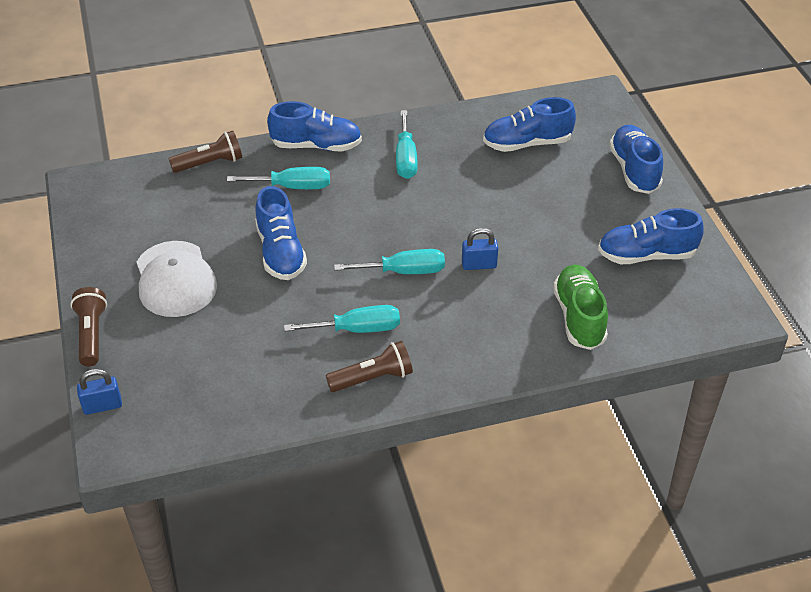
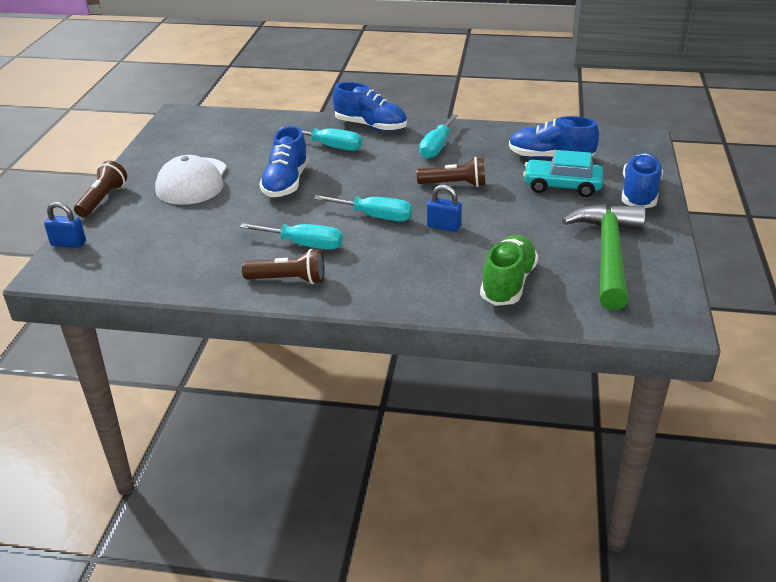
camera: 25 degrees right, 10 degrees down
(210, 163) = (280, 121): brown flashlight -> brown flashlight (454, 184)
(559, 180) = (562, 186): none -> turquoise car
(646, 255) = (608, 255): blue shoe -> green hammer

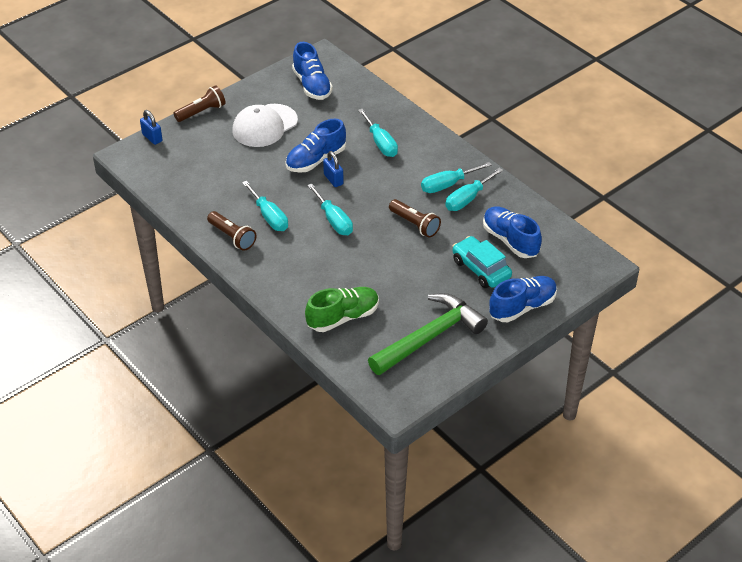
camera: 40 degrees right, 10 degrees up
(370, 126) = (430, 139): blue shoe -> blue shoe (312, 85)
(443, 226) = (363, 253): blue padlock -> blue padlock (333, 179)
(469, 148) = (467, 199): none -> turquoise screwdriver

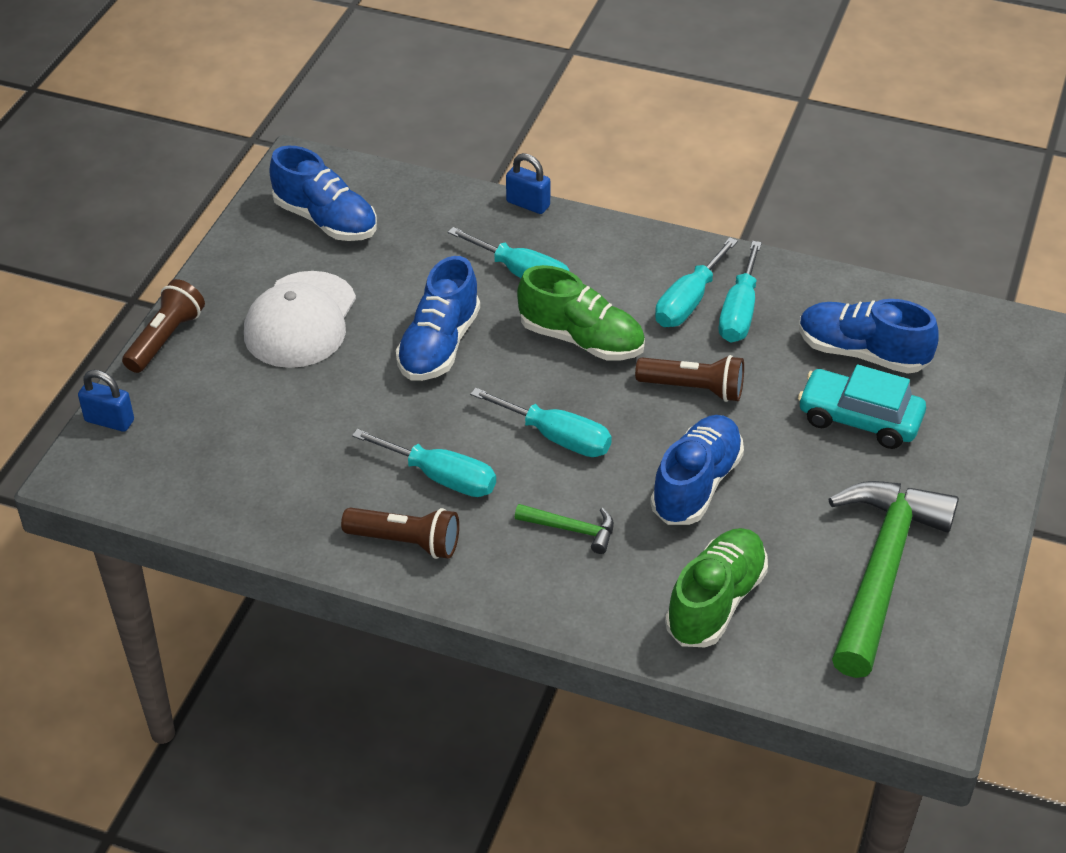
camera: 30 degrees left, 0 degrees up
(306, 261) = (571, 529): none -> green hammer
(333, 179) = (496, 367): blue padlock -> blue padlock (528, 204)
(382, 182) = (581, 340): none -> green shoe
(522, 307) = (975, 454): blue shoe -> blue shoe (696, 485)

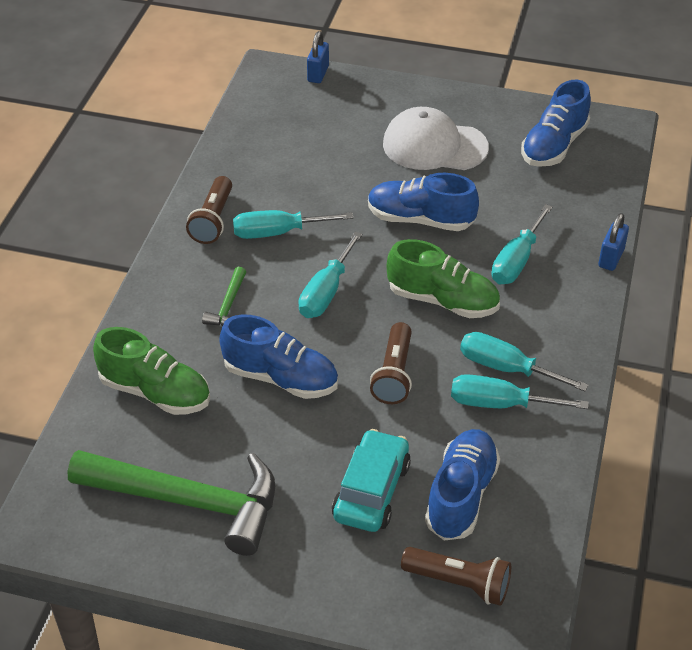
camera: 85 degrees right, 0 degrees up
(165, 338) = (402, 86): brown flashlight -> brown flashlight (459, 583)
(441, 477) = (277, 232): turquoise screwdriver -> turquoise screwdriver turned 60 degrees clockwise
(581, 340) = (442, 301): green shoe -> green shoe turned 90 degrees counterclockwise

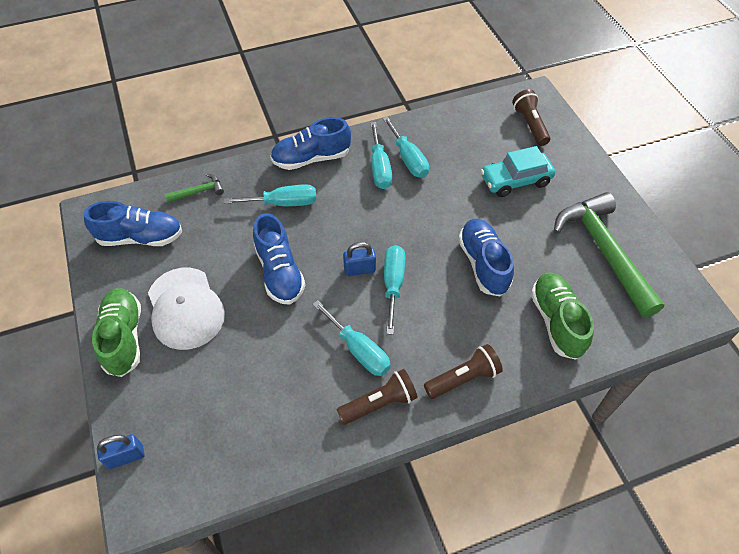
camera: 125 degrees left, 10 degrees up
(228, 306) = (453, 332): green hammer -> green hammer (198, 191)
(326, 292) = (393, 284): turquoise screwdriver -> turquoise screwdriver turned 75 degrees counterclockwise
(394, 374) = (429, 213): brown flashlight -> brown flashlight (463, 378)
(442, 301) = (349, 221): green shoe -> green shoe (124, 338)
(461, 495) = (482, 146): blue shoe -> blue shoe (311, 158)
(611, 258) = (246, 162): blue padlock -> blue padlock (359, 269)

